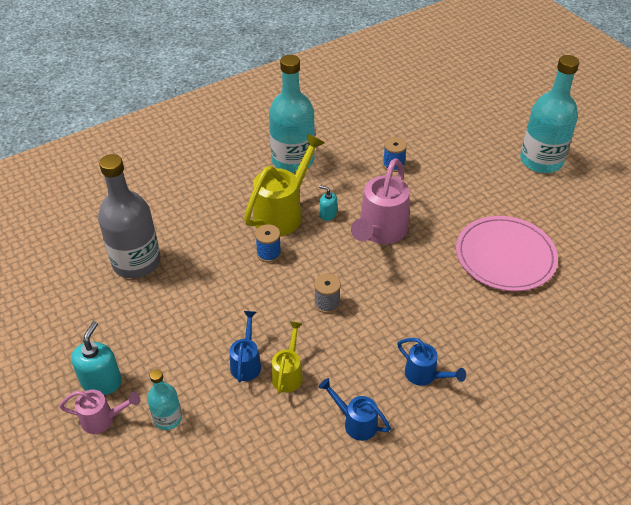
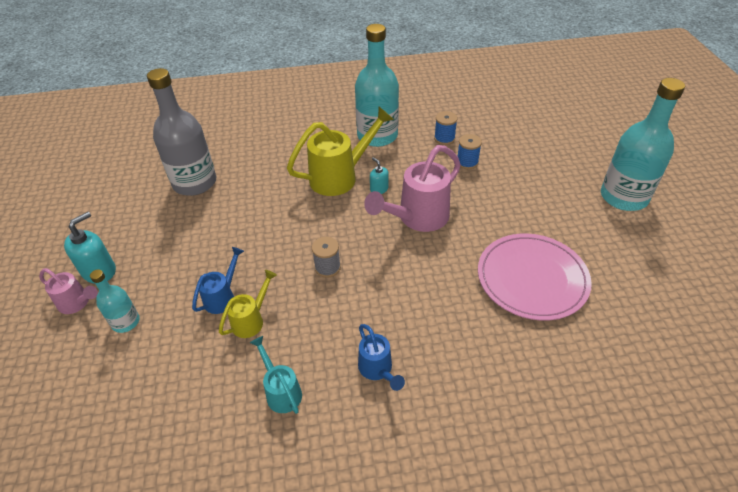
camera: 25 degrees right, 0 degrees up
(269, 253) = (305, 208): blue spool -> blue spool (444, 138)
(355, 422) = (281, 391): blue watering can -> turquoise watering can

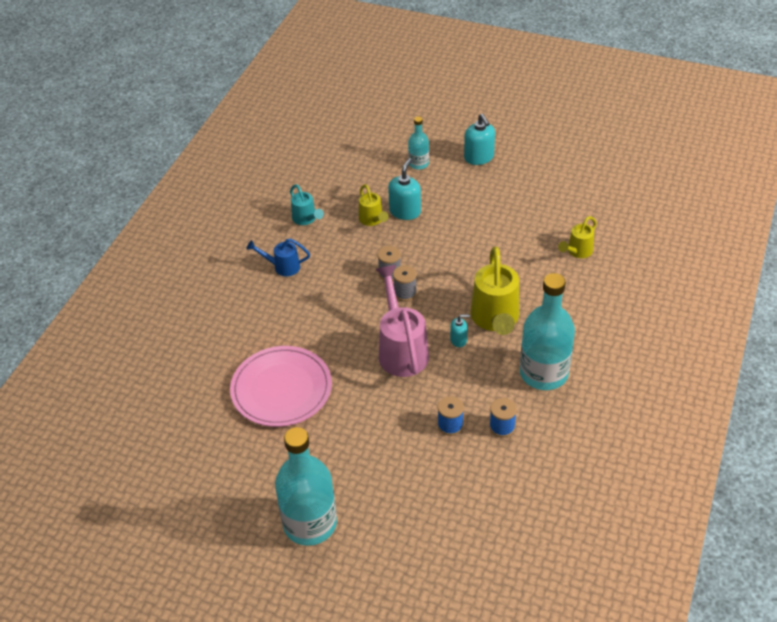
camera: 120 degrees right, 0 degrees up
(77, 303) = (454, 144): pink watering can -> none
(195, 183) = (553, 223): grey bottle -> none
(222, 297) = (405, 211): blue watering can -> turquoise soap dispenser
(227, 158) = (577, 252): none -> yellow watering can
(281, 391) = (306, 219): turquoise watering can -> turquoise watering can turned 60 degrees clockwise
(347, 244) = (405, 293): none -> grey spool

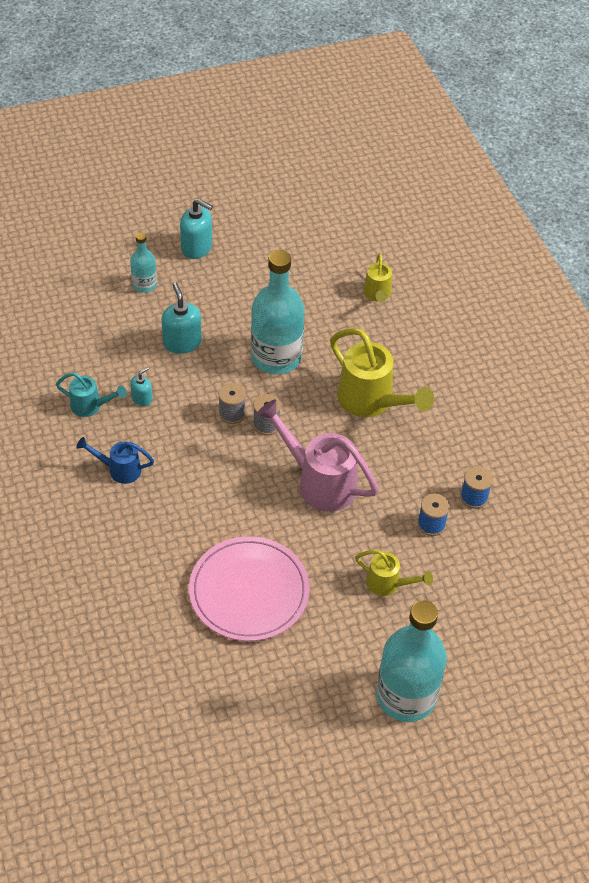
camera: 45 degrees left, 5 degrees up
(282, 267) = (119, 470): blue watering can -> blue watering can turned 45 degrees clockwise
(372, 220) = (159, 369): yellow watering can -> yellow watering can (388, 584)
(458, 340) = (359, 441): turquoise soap dispenser -> turquoise soap dispenser (142, 398)
(543, 373) = (459, 426): turquoise bottle -> turquoise bottle (276, 357)

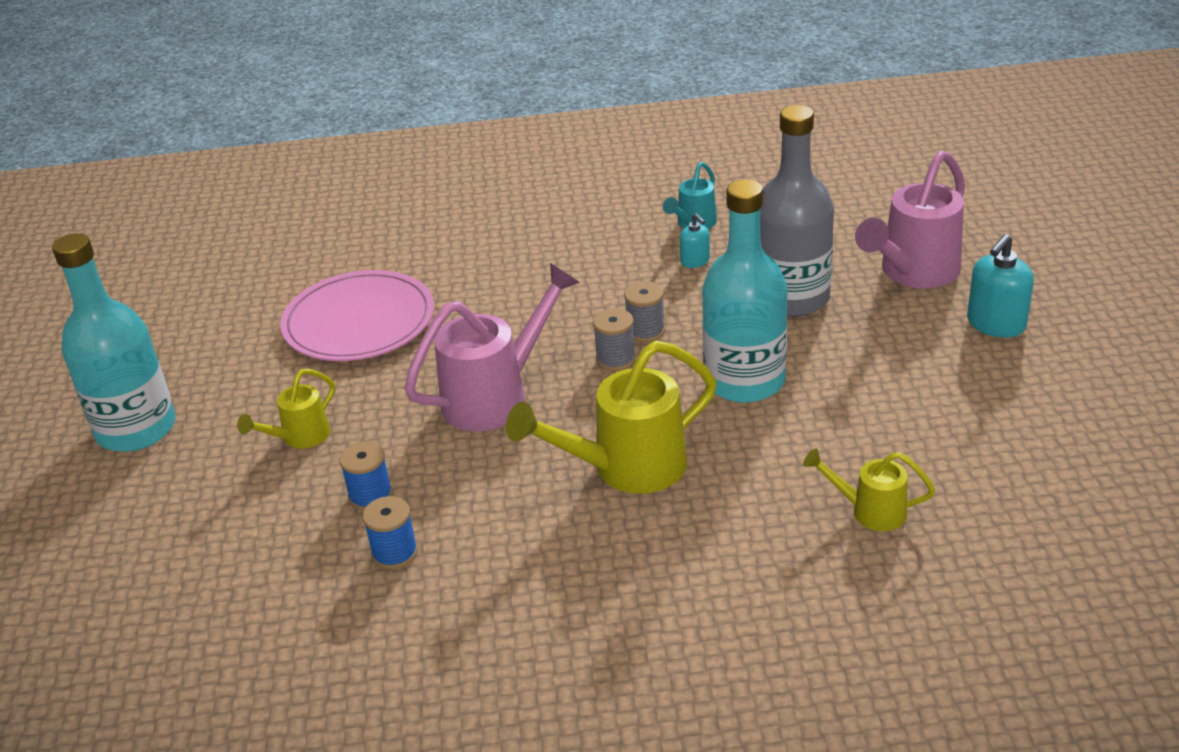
camera: 110 degrees right, 15 degrees down
(119, 470) = (584, 240): blue watering can -> none
(144, 285) = (913, 273): turquoise bottle -> pink watering can
(182, 342) = (792, 298): turquoise soap dispenser -> grey bottle

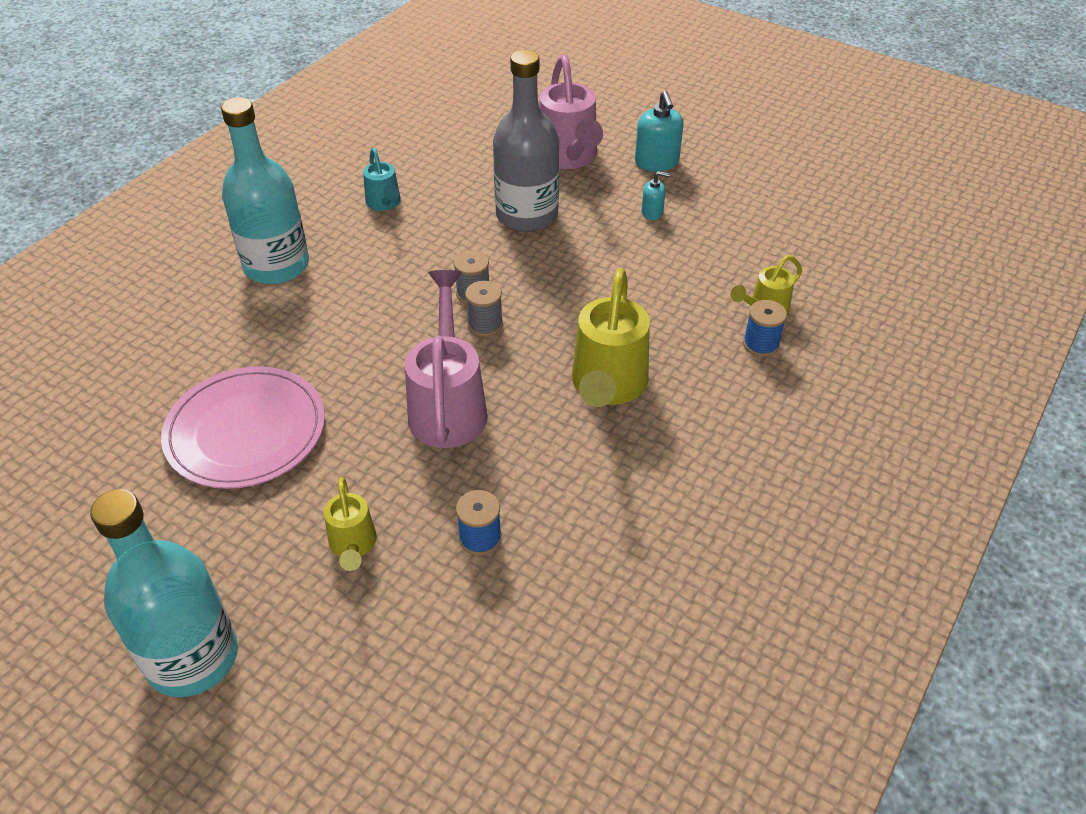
camera: 55 degrees left, 10 degrees up
(395, 553) = (562, 557): blue spool -> blue spool (761, 344)
(695, 261) = (428, 228): turquoise soap dispenser -> turquoise soap dispenser (652, 212)
(744, 381) = (584, 284): turquoise bottle -> turquoise bottle (276, 266)

